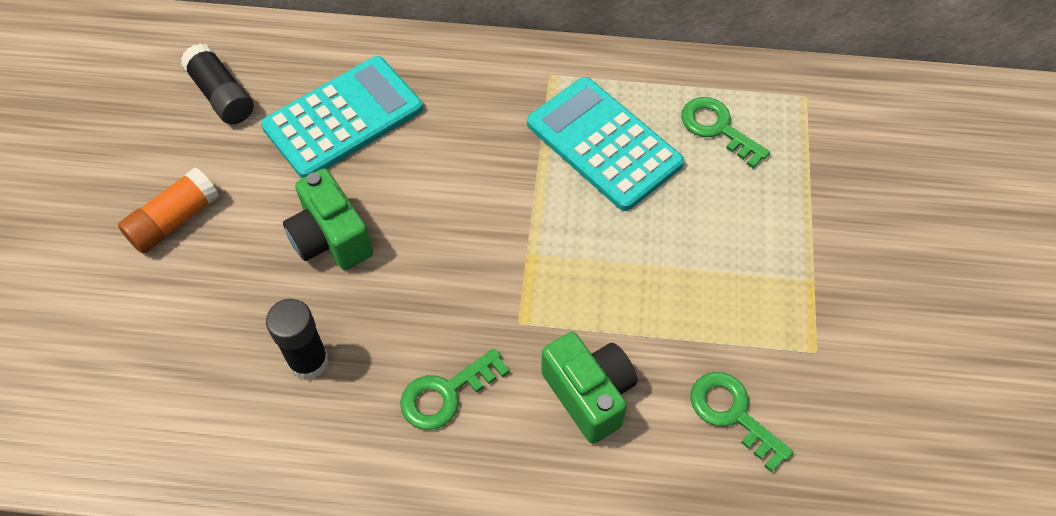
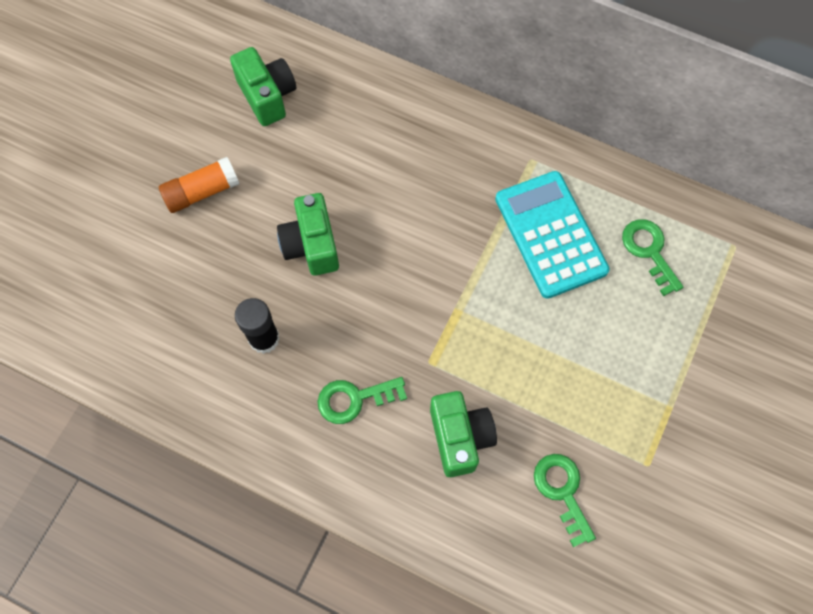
camera: 20 degrees right, 10 degrees up
(222, 95) = (267, 96): black glue stick -> green camera
(343, 118) = (354, 145): turquoise calculator -> none

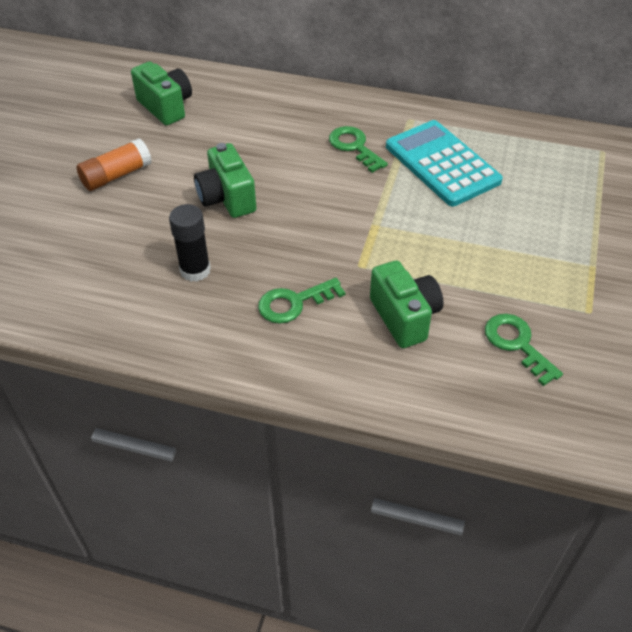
camera: 10 degrees left, 20 degrees down
(649, 251) = (532, 163): green key -> green key (354, 147)

